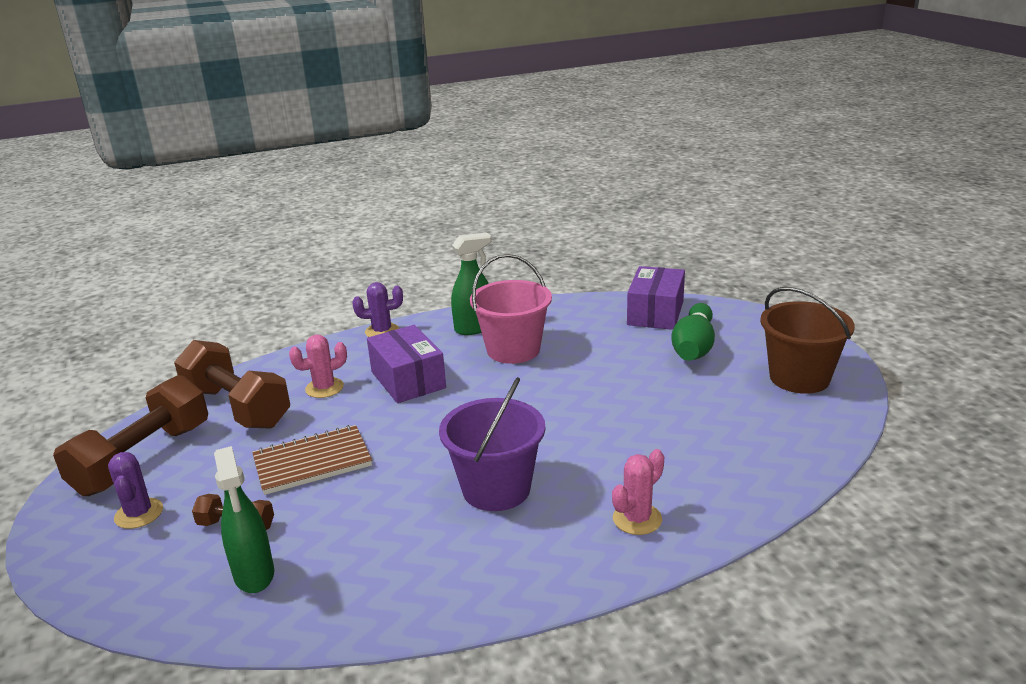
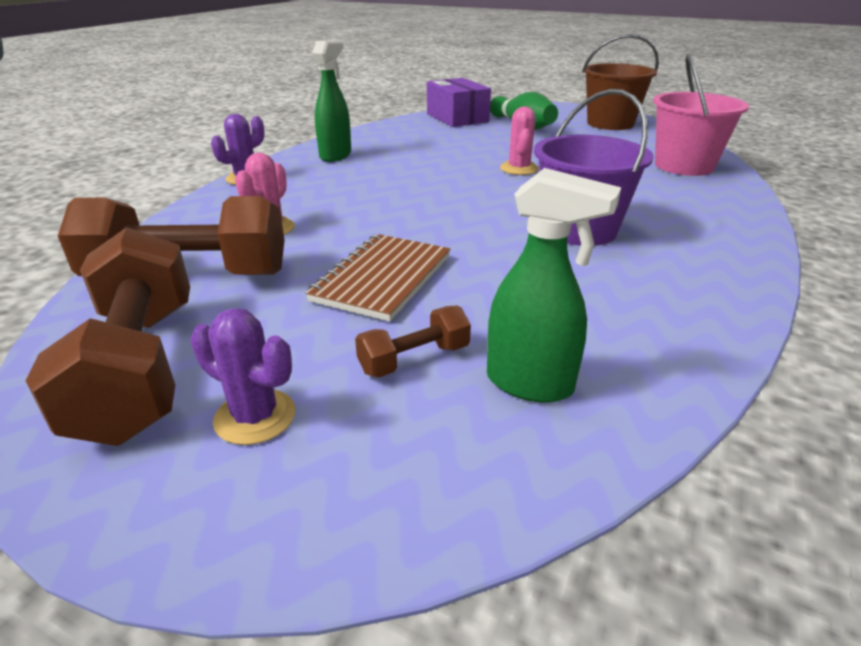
camera: 45 degrees left, 5 degrees up
(408, 380) = (347, 198): purple box -> none
(513, 350) = (399, 158): pink bucket -> pink bucket (684, 166)
(637, 519) = (698, 208): pink cactus -> pink cactus (519, 169)

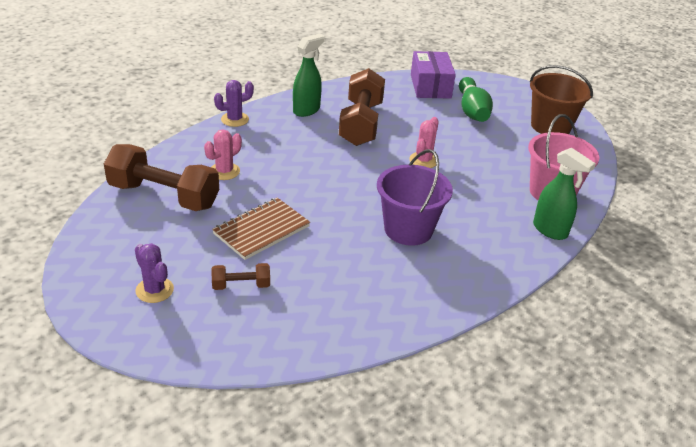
camera: 20 degrees right, 5 degrees up
(139, 367) = (118, 248): brown dumbbell -> brown dumbbell (361, 123)
(530, 384) = (284, 317): green spray bottle -> green spray bottle (550, 230)

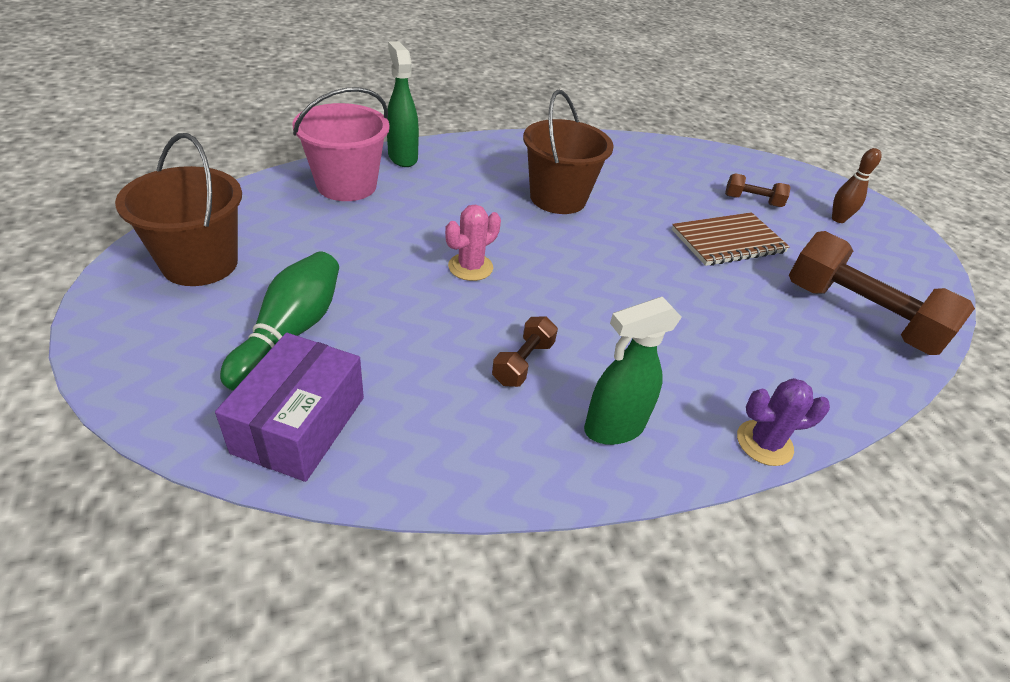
camera: 160 degrees left, 5 degrees up
(154, 290) = (838, 219): purple cactus -> brown bowling pin
(224, 171) = (777, 331): pink cactus -> none
(361, 123) = (523, 363): brown dumbbell -> brown dumbbell, size x0.47
(408, 229) = (558, 198): purple bucket -> brown bucket

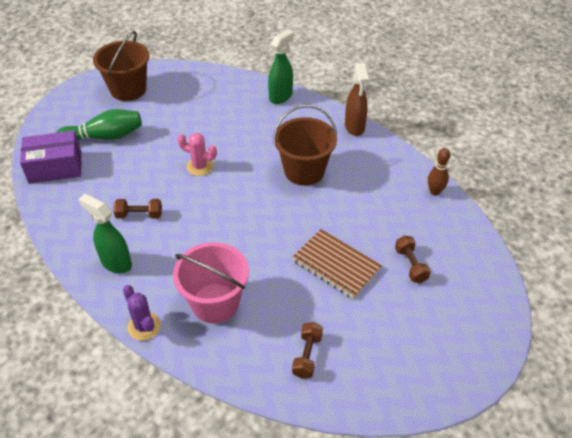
camera: 65 degrees right, 5 degrees up
(346, 185) = (231, 93): pink bucket -> pink bucket (215, 303)
(515, 141) = (354, 127): none -> brown spray bottle
(838, 219) = (440, 323): brown bowling pin -> brown bowling pin (435, 192)
(859, 316) = (307, 355): brown dumbbell -> brown dumbbell, size x0.47

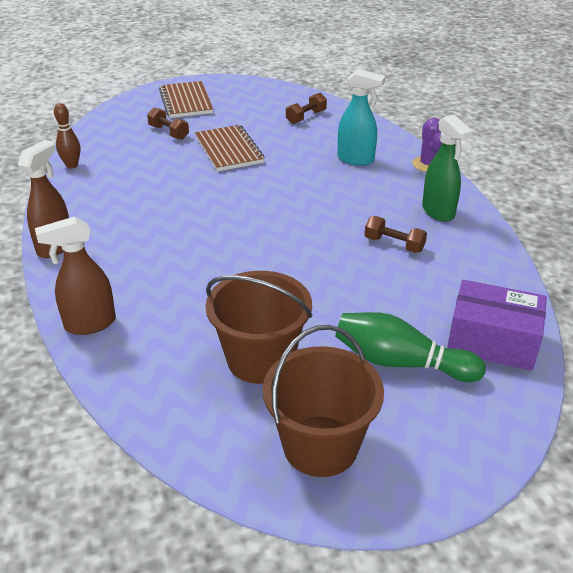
camera: 150 degrees left, 10 degrees down
(200, 166) = (288, 270): pink cactus -> none
(215, 303) = (356, 159): pink bucket -> turquoise spray bottle
(281, 96) = (89, 324): green spray bottle -> brown spray bottle
(304, 171) = (171, 223): brown bucket -> brown bucket (260, 359)
(410, 265) = (169, 132): brown dumbbell -> brown dumbbell turned 60 degrees counterclockwise
(450, 324) = (186, 101): none -> brown notebook

